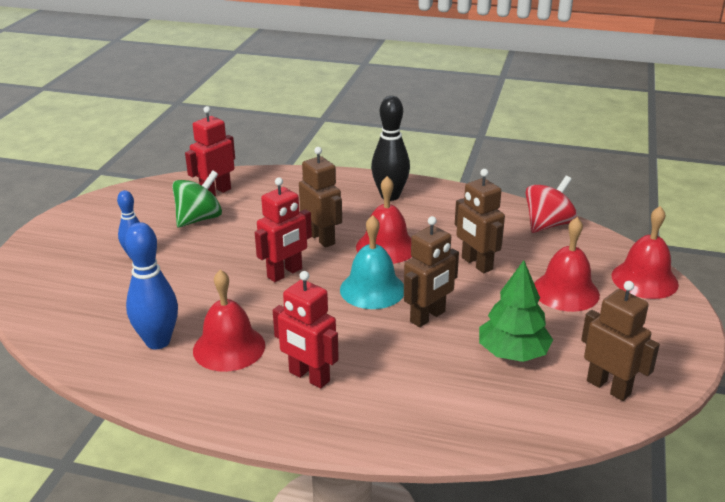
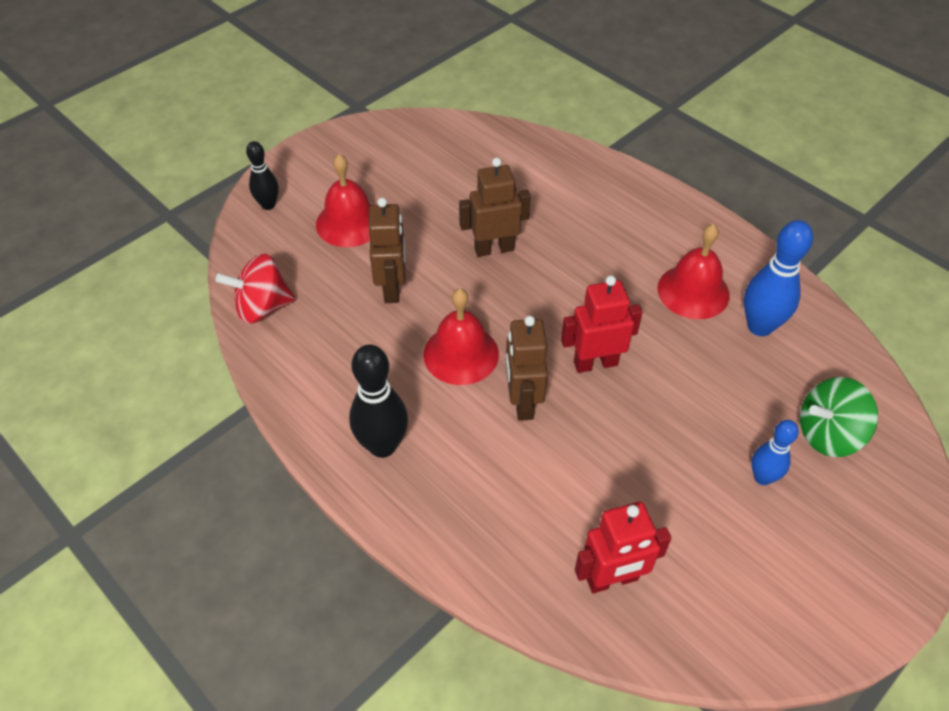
camera: 150 degrees left, 20 degrees up
(199, 219) = (658, 519): green spinning top -> green spinning top (828, 434)
(309, 377) = (636, 234): red robot -> none
(372, 289) = (520, 301): turquoise bell -> none
(513, 353) = (457, 188): green tree -> none
(608, 387) = (418, 138): brown robot -> none
(644, 279) = (268, 205): red bell -> black bowling pin

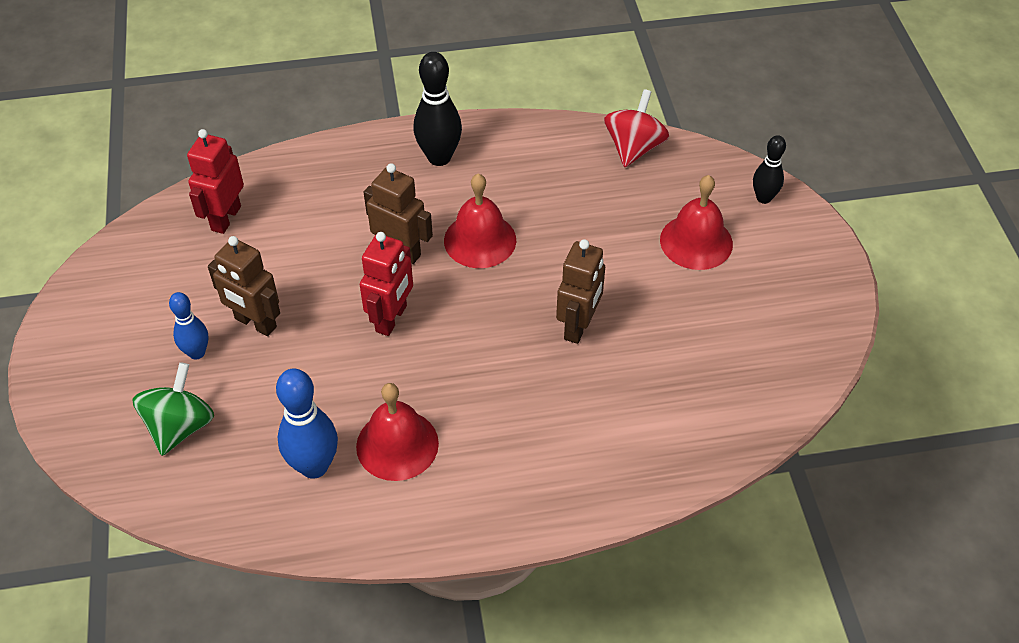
camera: 125 degrees right, 0 degrees up
(392, 288) = (589, 233): brown robot -> brown robot (255, 323)

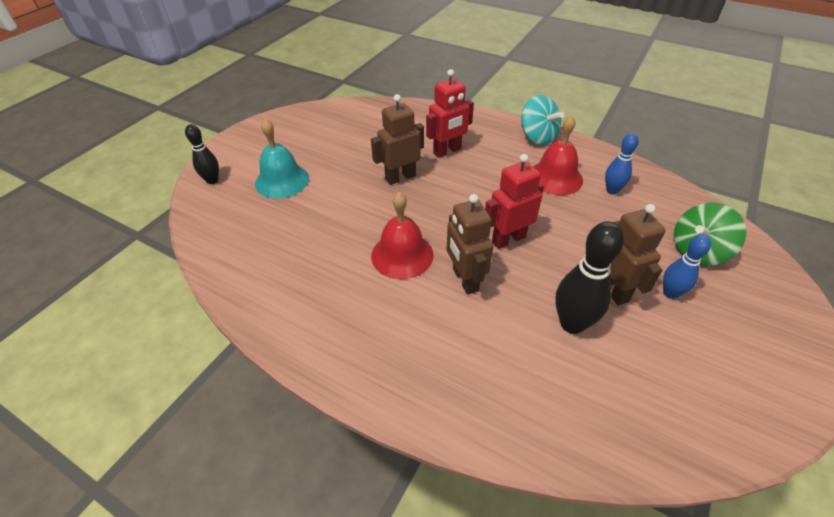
camera: 140 degrees left, 5 degrees down
(225, 218) = (599, 406): red robot -> red robot (447, 151)
(314, 466) = (612, 190): blue bowling pin -> blue bowling pin, size x0.62
(439, 157) = (361, 342): black bowling pin -> black bowling pin (572, 323)
(471, 514) = (537, 137): none -> turquoise spinning top
(634, 148) = (225, 255): red spinning top -> none
(696, 241) = (282, 180): red bell -> turquoise bell

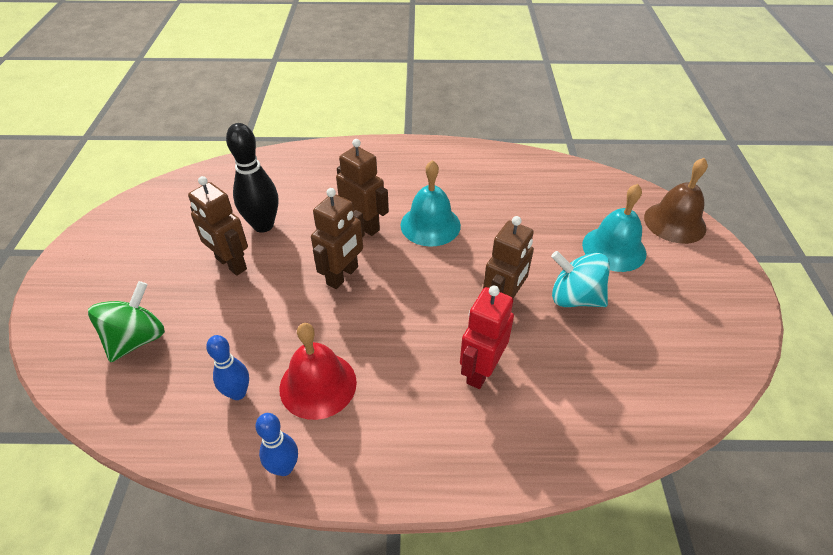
camera: 150 degrees right, 0 degrees up
(212, 180) = (674, 222): black bowling pin -> brown bell
(402, 255) = (430, 225): red bell -> turquoise bell
(508, 239) = (343, 275): red robot -> brown robot
(537, 137) = (370, 465): turquoise spinning top -> turquoise spinning top (575, 298)
(670, 293) = (175, 280): blue bowling pin -> blue bowling pin (284, 467)

